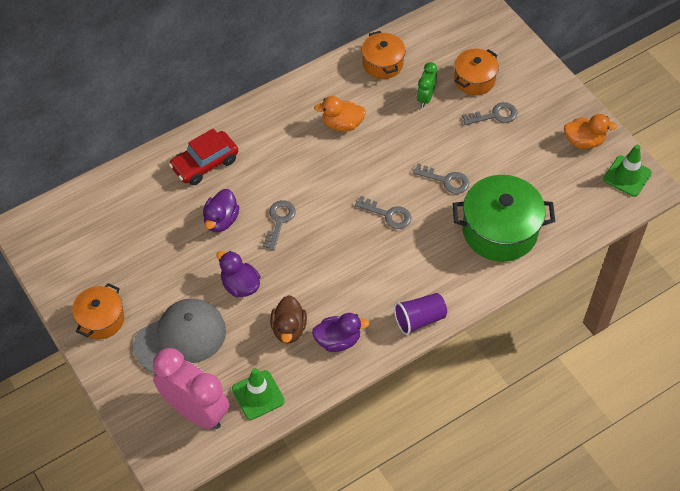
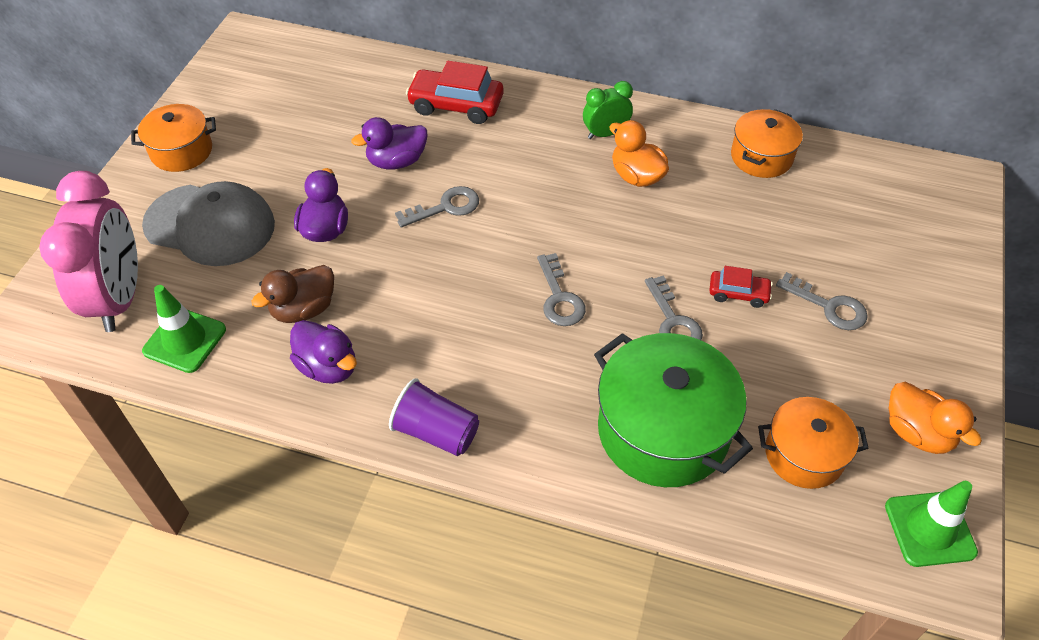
camera: 50 degrees right, 5 degrees down
(425, 98) = (766, 224): green clock -> green clock (605, 133)
(455, 143) = (738, 293): none -> red car
(474, 80) = (852, 252): orange pot -> orange pot (804, 454)

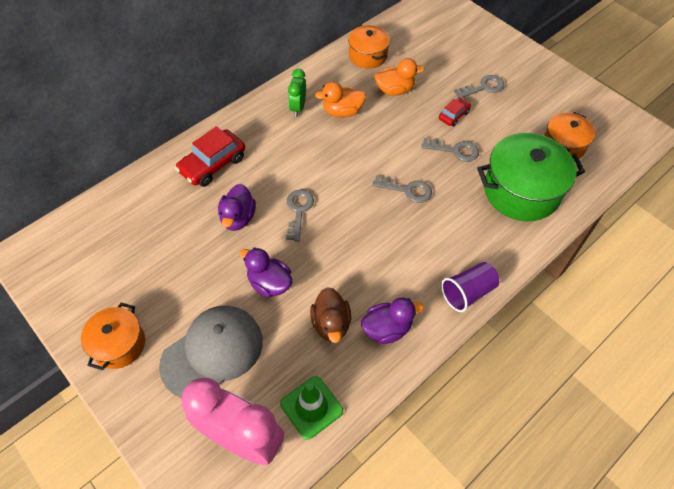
camera: 60 degrees left, 5 degrees up
(917, 433) = (572, 100): orange duck -> orange duck (395, 90)
(929, 529) = (623, 126): green traffic cone -> none

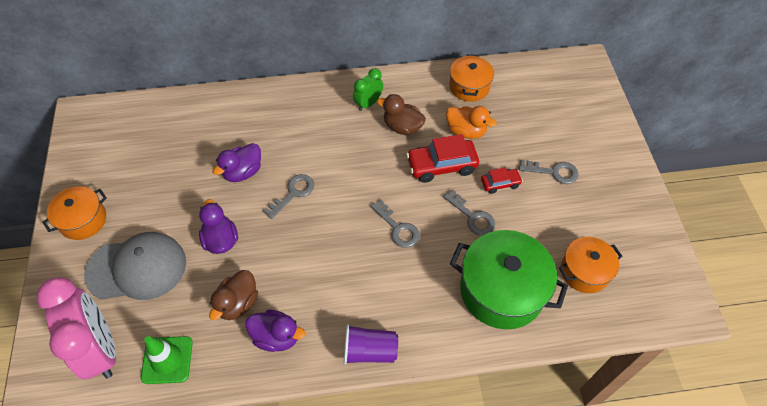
camera: 35 degrees right, 0 degrees up
(212, 164) = (261, 116): red car -> red car (441, 165)
(342, 112) = (402, 127): orange duck -> brown duck

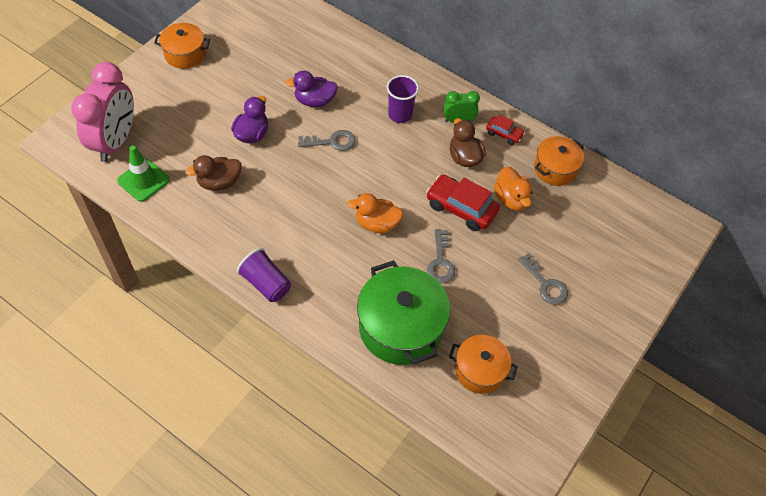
camera: 40 degrees right, 0 degrees up
(137, 268) = (184, 110): grey cap -> none
(276, 337) = (219, 223): purple duck -> none
(321, 131) = (400, 115): none -> purple cup
(397, 228) = (376, 224): grey key -> orange duck
(500, 183) = (491, 257): red car -> red car (504, 134)

